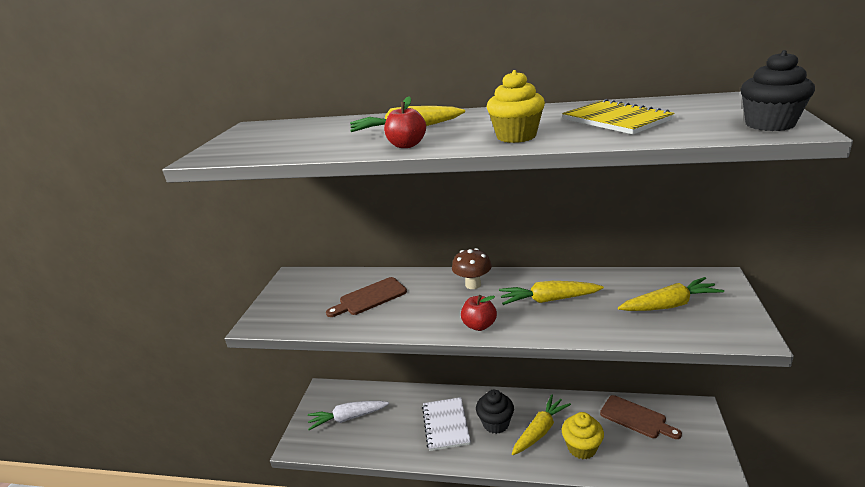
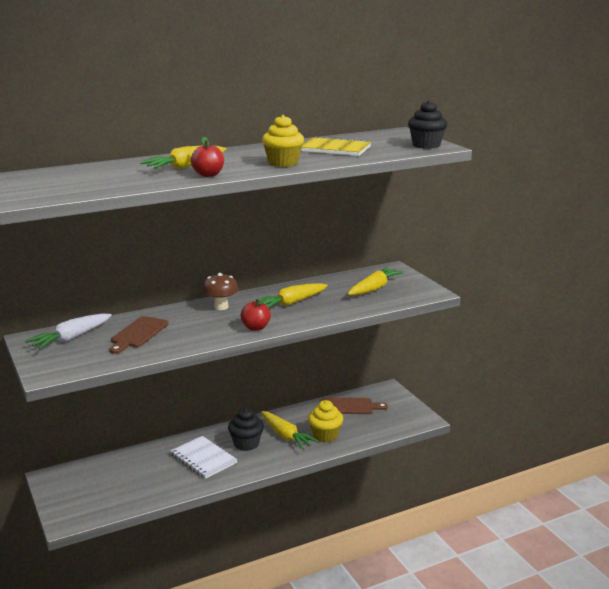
camera: 40 degrees left, 5 degrees down
(347, 418) = (101, 486): white carrot -> white carrot (71, 338)
(540, 430) = (286, 436): yellow carrot -> yellow carrot turned 135 degrees clockwise

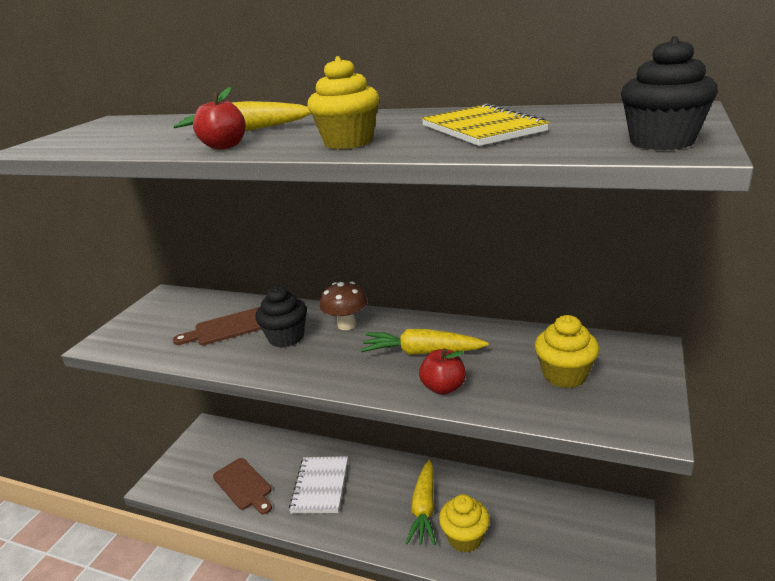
camera: 50 degrees right, 5 degrees up
(71, 338) = (183, 308): white carrot -> none
(246, 444) = (376, 493): black cupcake -> black cupcake (286, 337)
(255, 328) = (327, 373): red apple -> red apple (443, 387)
(350, 406) = (544, 511): brown cutting board -> brown cutting board (244, 485)
(374, 288) = (564, 375): yellow carrot -> yellow cupcake

